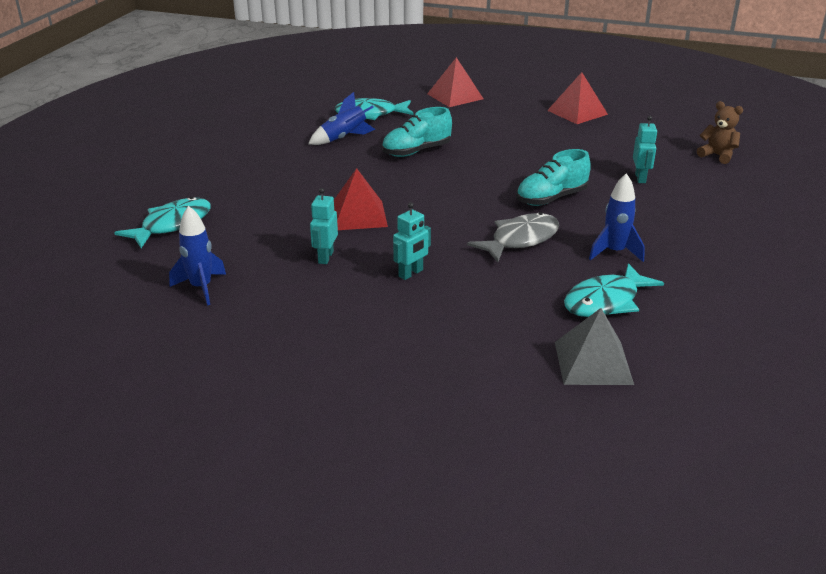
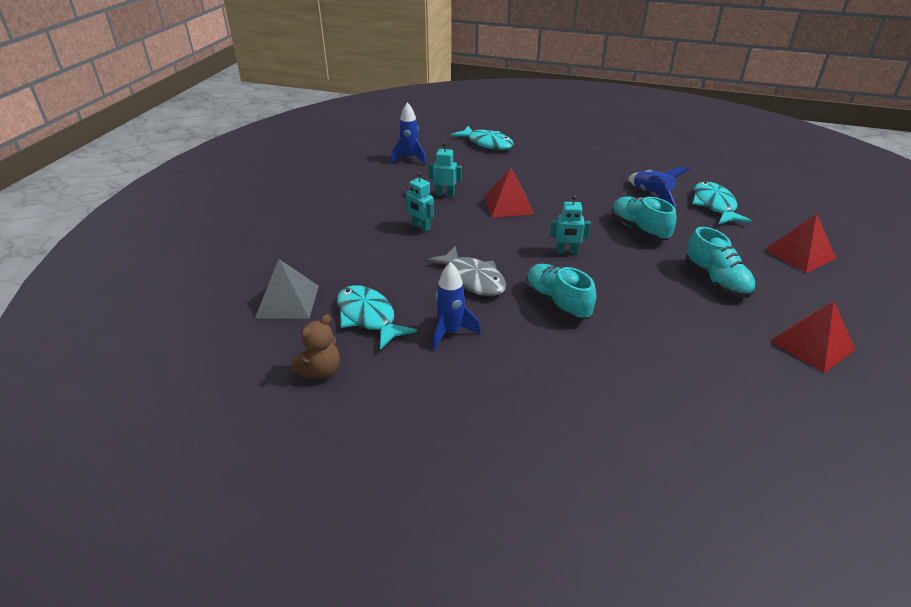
camera: 90 degrees right, 5 degrees up
(501, 131) = (716, 281): none -> turquoise shoe
(640, 178) = (625, 375): turquoise robot -> turquoise robot (566, 252)
(717, 155) = (727, 469): brown teddy bear -> brown teddy bear (320, 371)

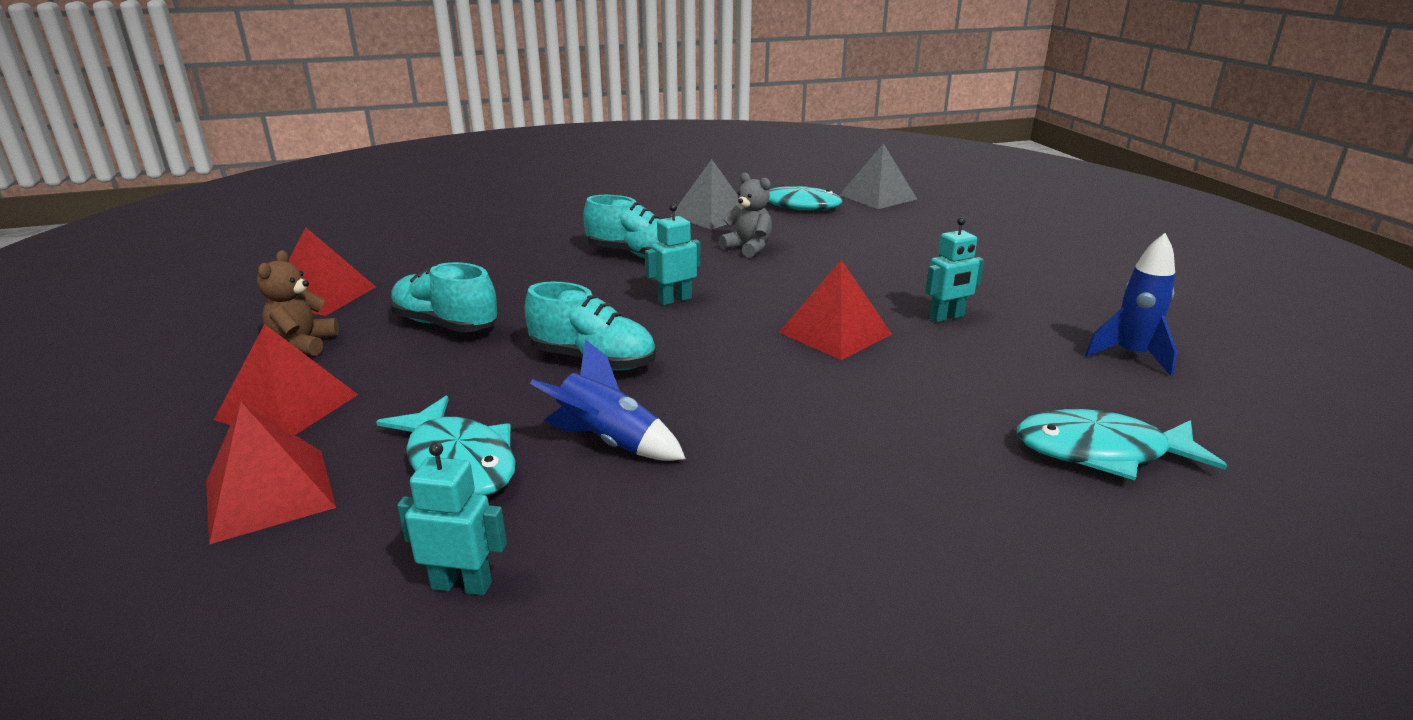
camera: 145 degrees right, 10 degrees down
(320, 371) = (773, 181): brown teddy bear -> brown teddy bear (303, 344)
(421, 227) = (891, 272): turquoise robot -> turquoise robot (462, 585)
(450, 332) = (711, 215): blue rocket -> grey pyramid
(472, 279) = (748, 248): grey fish -> grey teddy bear
(791, 216) = (269, 494): none -> red pyramid

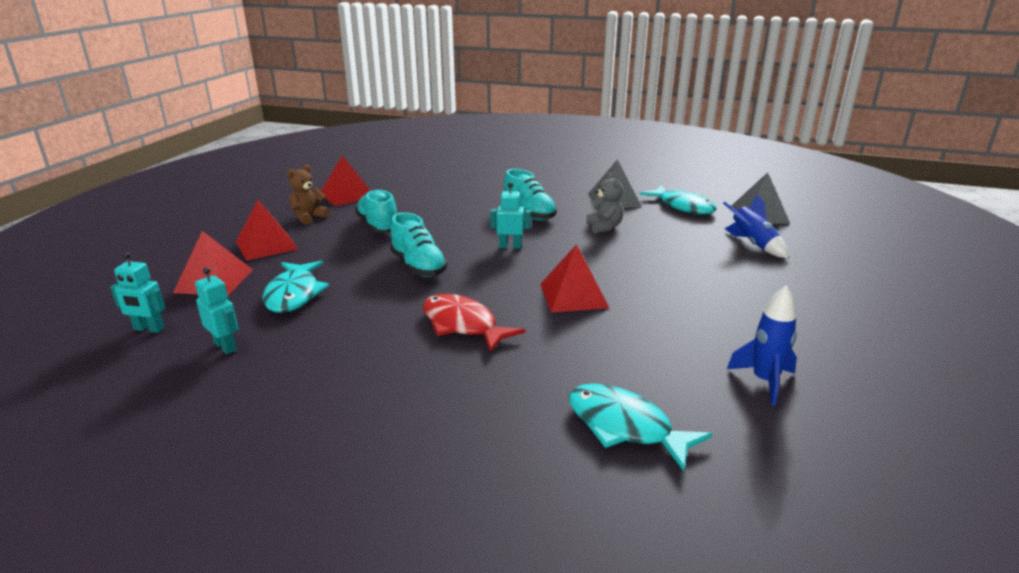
camera: 35 degrees right, 0 degrees up
(608, 442) = (366, 310): blue rocket -> blue rocket (752, 244)
(767, 412) = (463, 325): none -> red fish
(947, 317) = (666, 310): turquoise robot -> turquoise robot (149, 329)

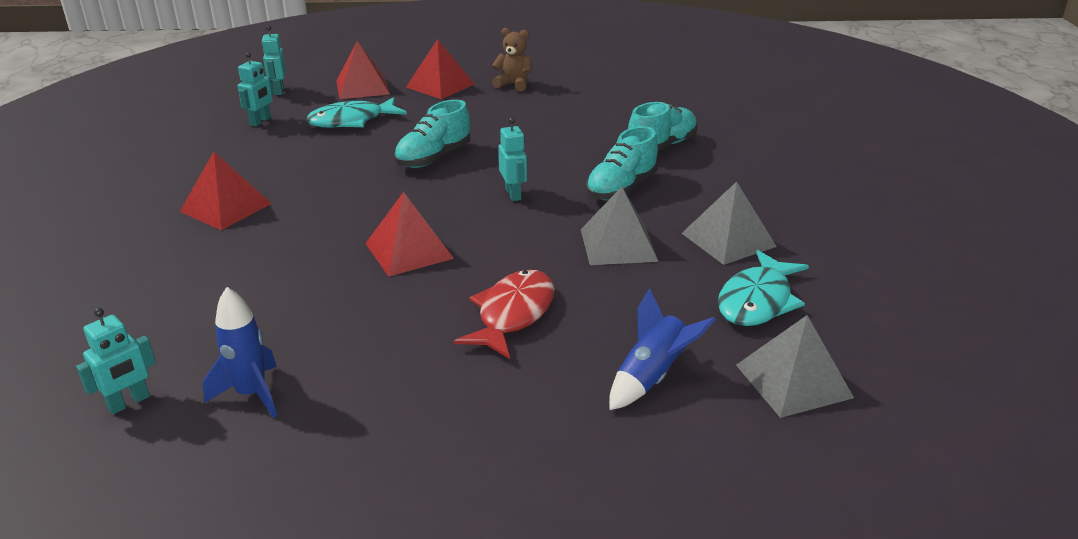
camera: 70 degrees right, 5 degrees up
(347, 195) = (586, 85): red pyramid -> red pyramid (226, 207)
(378, 226) = (517, 118): turquoise shoe -> turquoise shoe (661, 146)
(463, 325) = (322, 203): red fish -> red fish (513, 314)
(604, 227) = (618, 245): grey teddy bear -> grey pyramid
(625, 427) = (163, 311): turquoise fish -> none
(774, 448) = (129, 402): none -> turquoise robot

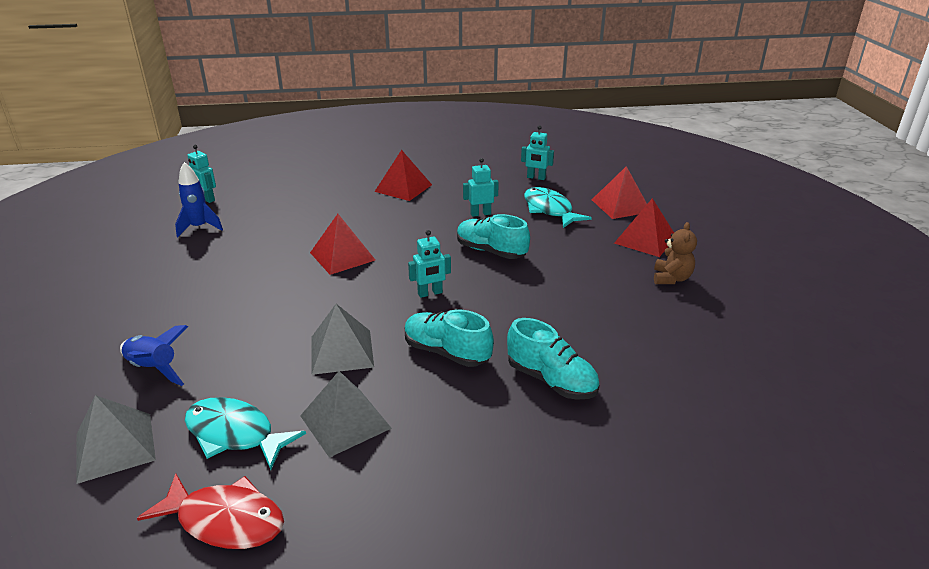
camera: 85 degrees right, 0 degrees up
(279, 91) = (595, 175): turquoise robot -> turquoise robot (480, 214)
(513, 314) = (250, 304): red fish -> red fish (225, 520)

